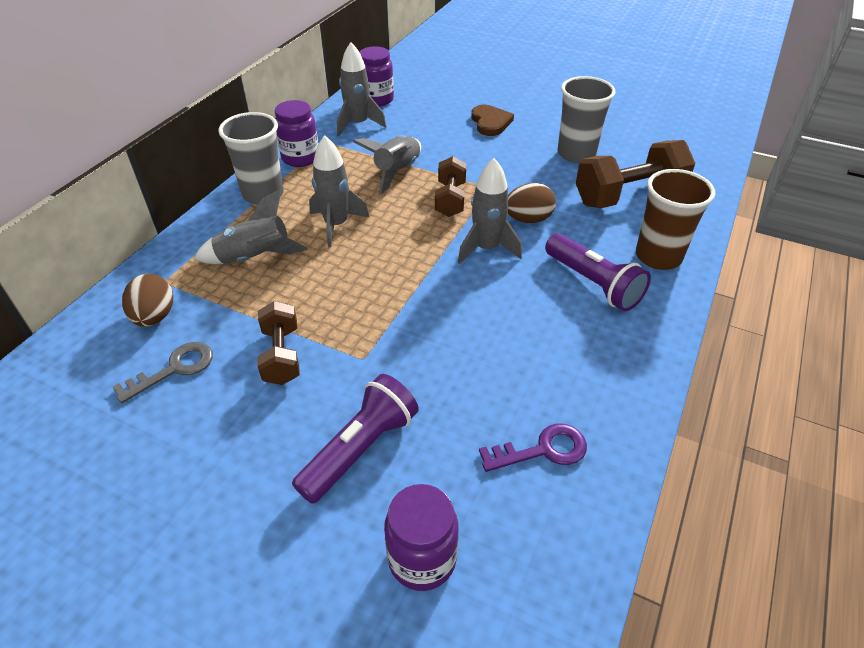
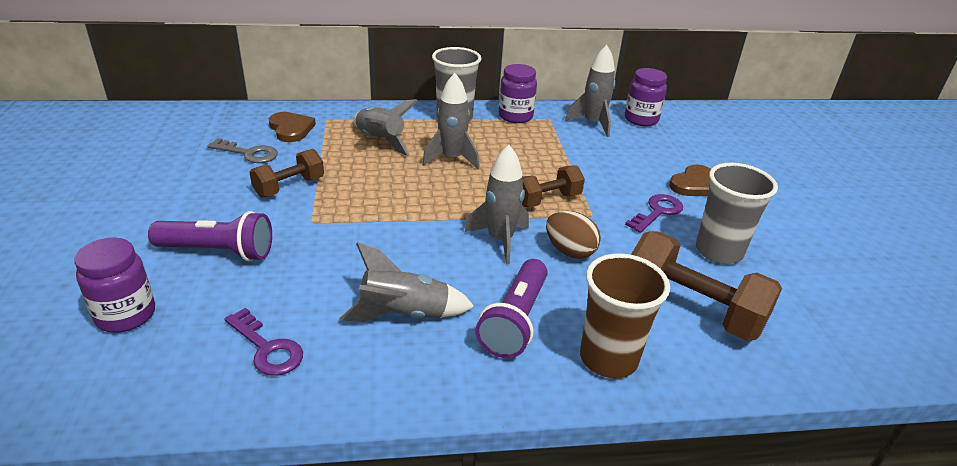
camera: 55 degrees right, 10 degrees down
(154, 317) = (291, 129): brown egg -> brown heart
(397, 172) = (552, 162): grey rocket -> grey rocket (404, 314)
(510, 155) = (657, 212): none -> purple key

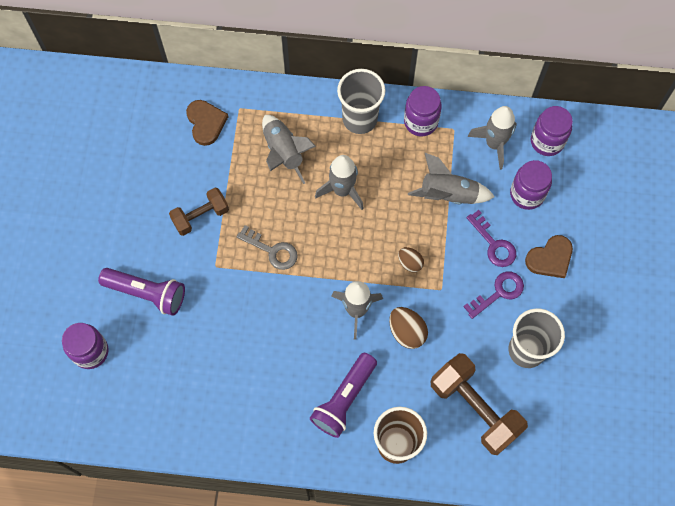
camera: 15 degrees right, 35 degrees up
(249, 153) = (169, 160): grey key -> grey key (272, 250)
(267, 348) = (179, 397): purple key -> purple key (494, 244)
(404, 314) = (270, 380): grey rocket -> grey rocket (448, 194)
(547, 200) = (410, 263): brown dumbbell -> brown egg
(643, 148) = (527, 194): none -> purple jar

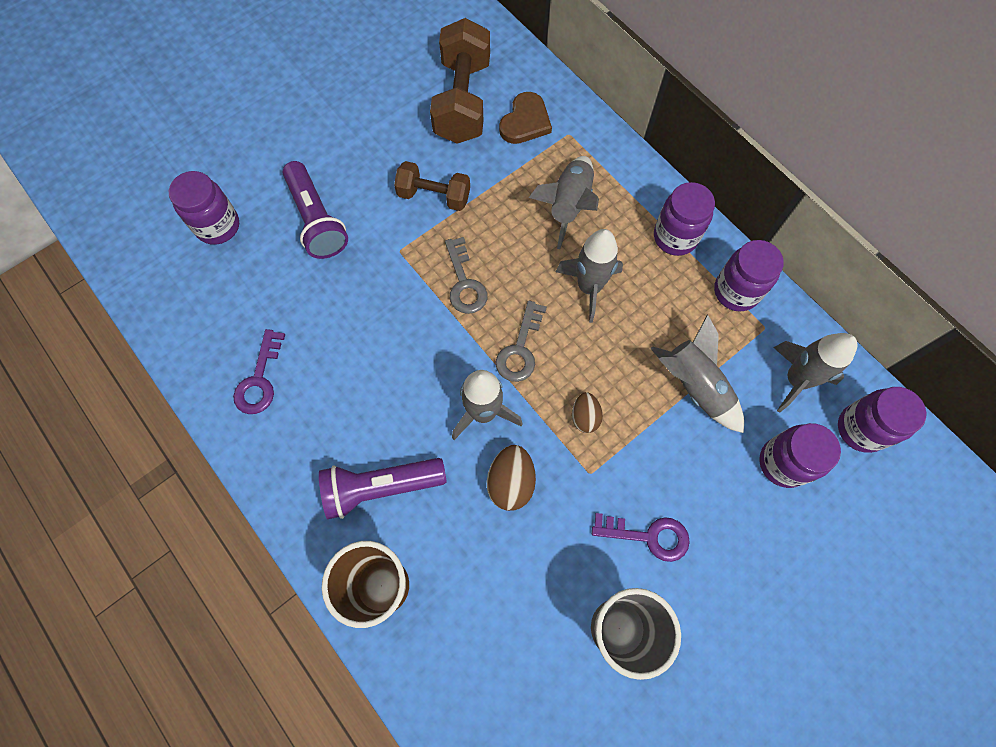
camera: 45 degrees right, 0 degrees up
(340, 258) = (520, 349): none -> grey key
(360, 119) = (675, 237): grey cup -> purple jar
(475, 408) = (499, 633): brown dumbbell -> brown dumbbell (462, 101)
(494, 244) = (694, 480): purple key -> purple key (259, 379)
(550, 258) = (743, 555): brown heart -> none

